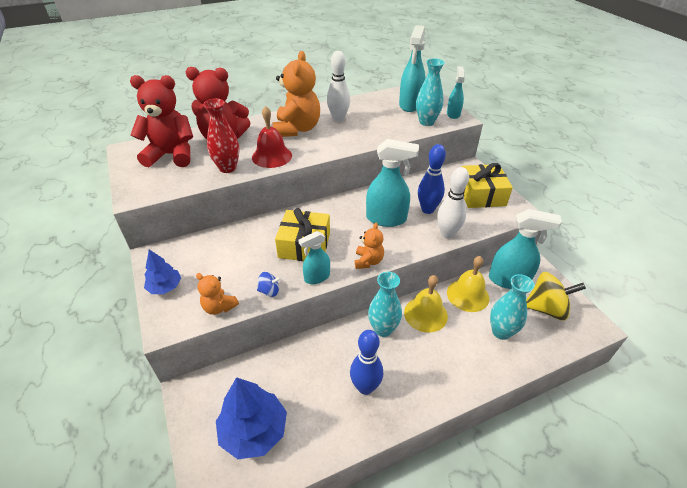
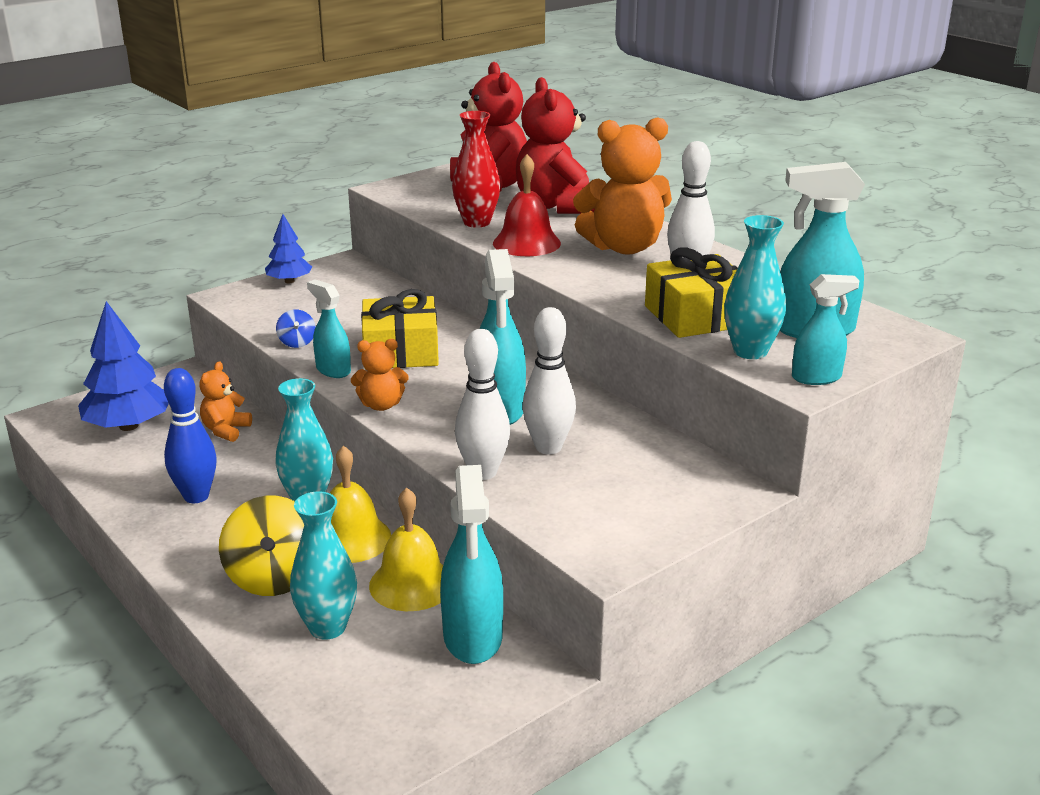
camera: 75 degrees right, 15 degrees down
(219, 307) = (262, 318): orange teddy bear -> orange teddy bear (226, 430)
(427, 209) = (548, 447): blue bowling pin -> white bowling pin
(481, 195) = (637, 507): yellow gift -> yellow gift (696, 316)
(546, 308) = (404, 690): yellow spinning top -> yellow spinning top (274, 578)

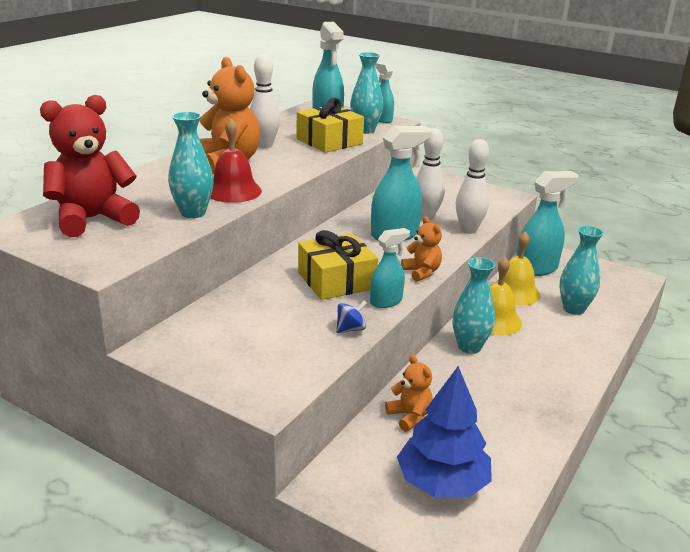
camera: 110 degrees left, 0 degrees up
(196, 496) = (508, 398): blue bowling pin -> none
(226, 430) = (409, 416): orange teddy bear -> orange teddy bear turned 120 degrees counterclockwise
(274, 578) = (555, 337): yellow spinning top -> none
(289, 281) = (215, 370): blue tree -> none
(333, 370) = (386, 301): turquoise spray bottle -> turquoise spray bottle turned 150 degrees counterclockwise
(476, 222) = (193, 213): red vase -> turquoise vase
(556, 206) = (142, 189): red teddy bear -> none

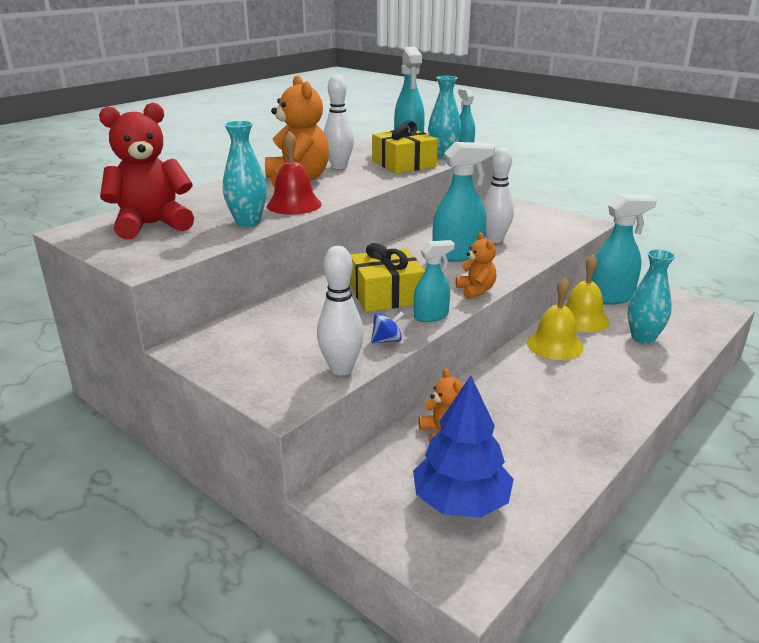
camera: 10 degrees right, 0 degrees up
(468, 230) = (536, 253): white bowling pin -> white bowling pin (341, 369)
(469, 347) = (521, 369): turquoise vase -> none

